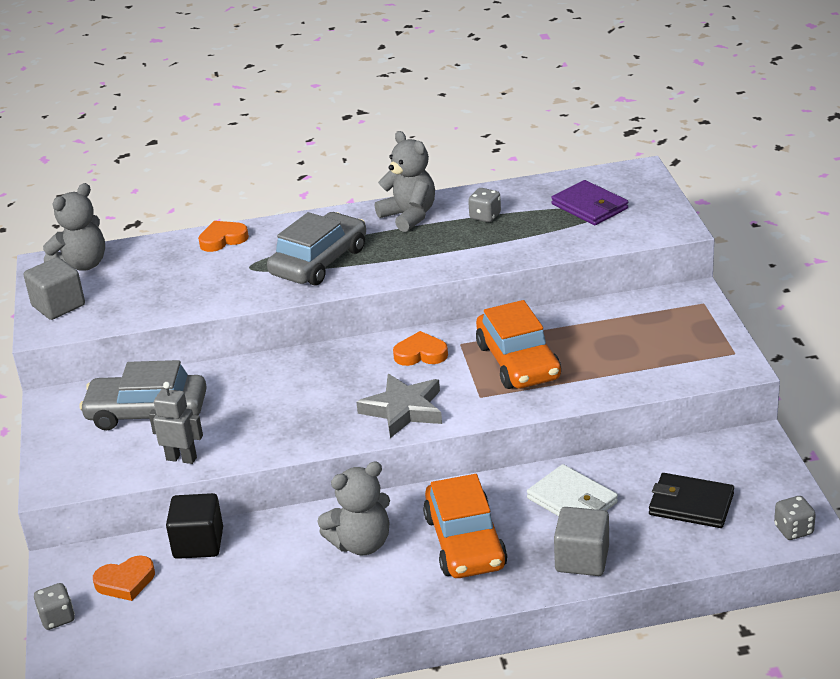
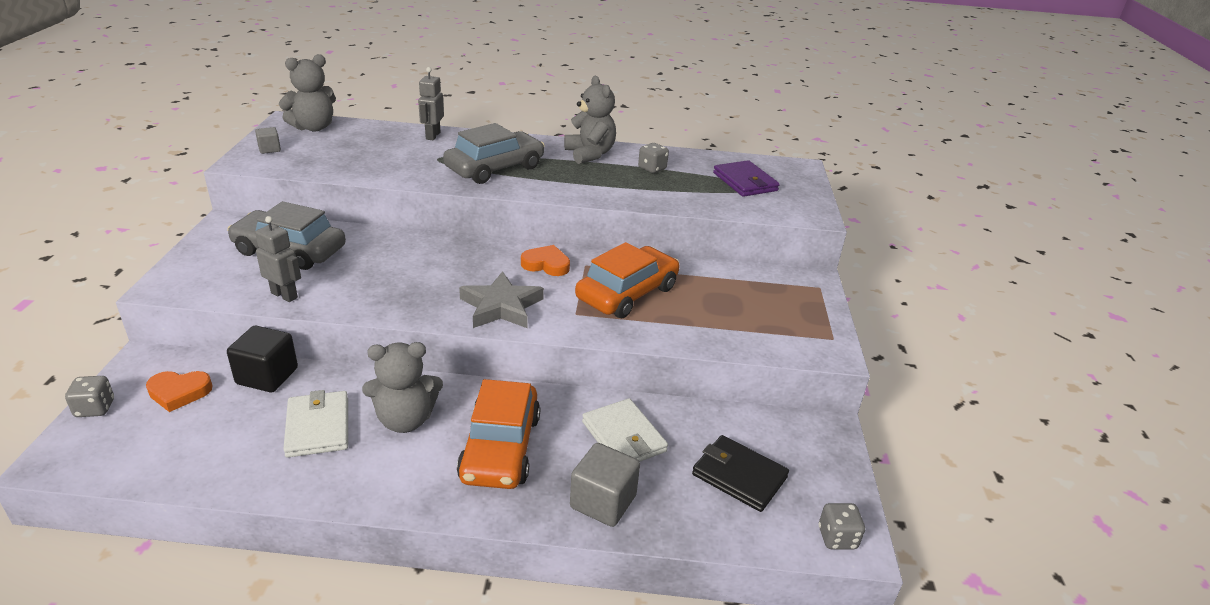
camera: 10 degrees right, 0 degrees up
(58, 305) = (269, 149): grey cube -> grey cube, size x0.54
(223, 239) = (432, 136): orange heart -> grey robot
(284, 573) = (318, 427): none -> white wallet
(518, 362) = (627, 293): orange car -> orange car turned 135 degrees counterclockwise

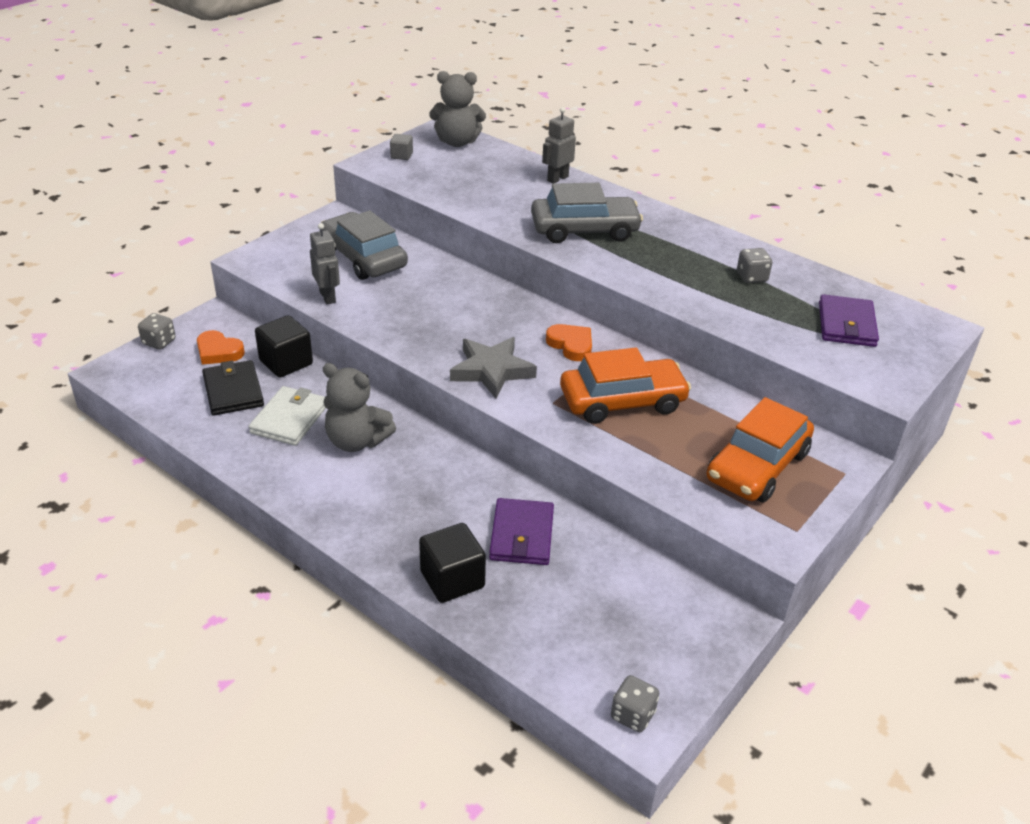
camera: 35 degrees right, 5 degrees up
(500, 447) = (410, 497): orange car -> orange car (757, 466)
(590, 154) = (699, 241): grey teddy bear -> none
(603, 502) = (452, 579): grey cube -> black cube
(623, 437) = (521, 535): white wallet -> purple wallet
(739, 476) = (594, 617): black wallet -> black wallet (233, 391)

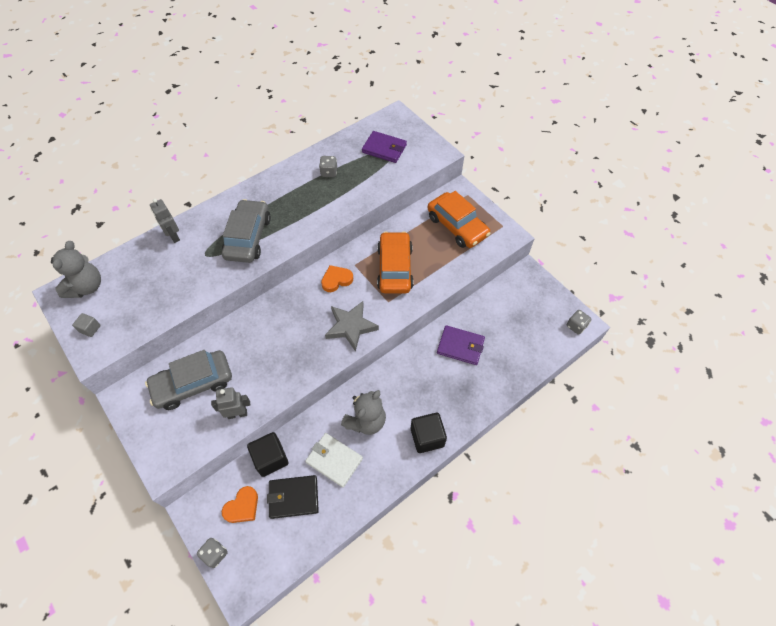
camera: 75 degrees left, 20 degrees up
(452, 579) = (487, 385): black cube -> black cube (427, 437)

